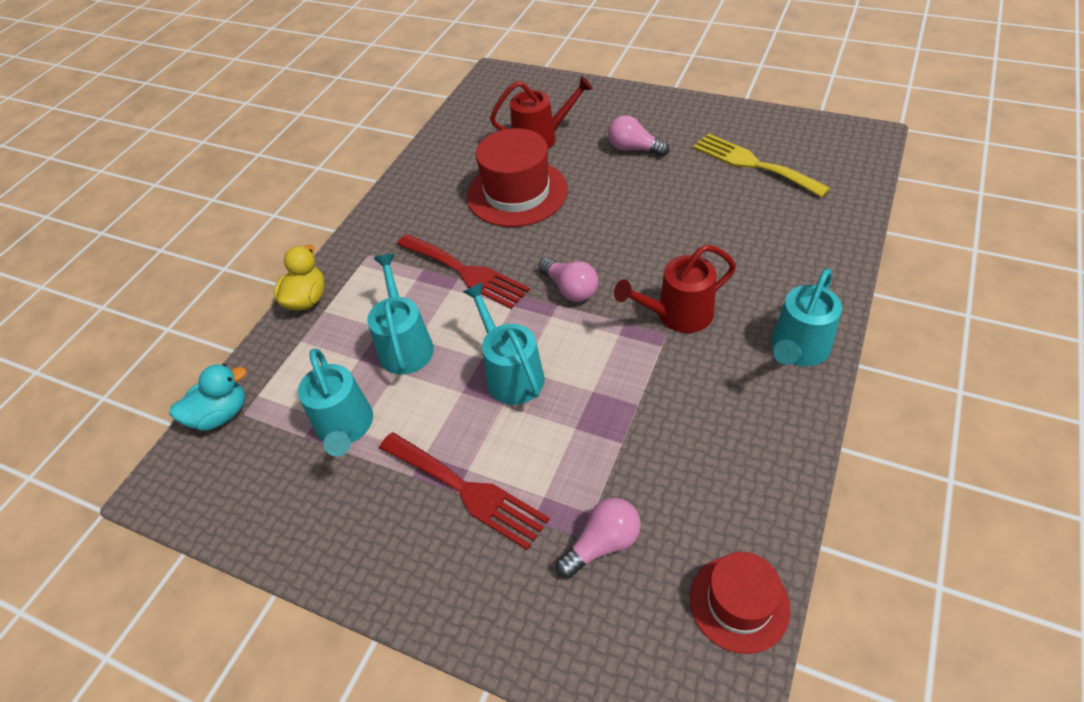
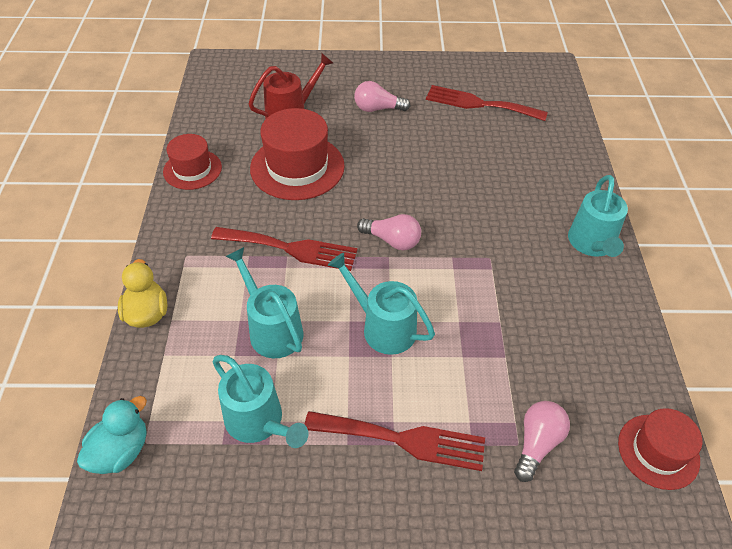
camera: 30 degrees left, 0 degrees up
(418, 175) = (192, 169): none -> red hat
(677, 315) = (490, 240): red watering can -> none
(753, 164) = (479, 104): yellow fork -> red fork

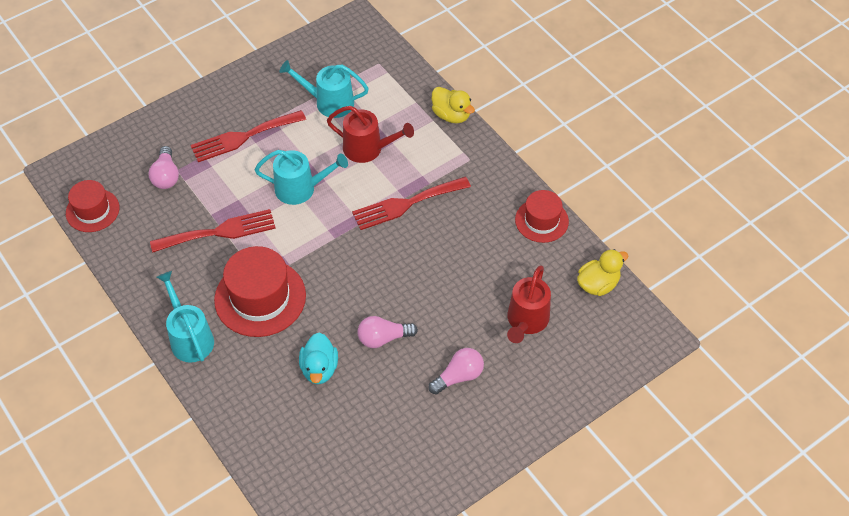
camera: 145 degrees right, 5 degrees up
(121, 451) = (386, 54): turquoise duck -> turquoise duck (319, 369)
(210, 108) = (598, 284): none -> yellow duck
(272, 329) = (368, 149): turquoise watering can -> red watering can
(297, 167) = (467, 271): red hat -> red hat (260, 297)
(392, 240) = (341, 251): pink light bulb -> pink light bulb (383, 338)
(479, 104) = (371, 445): red fork -> red fork (219, 232)

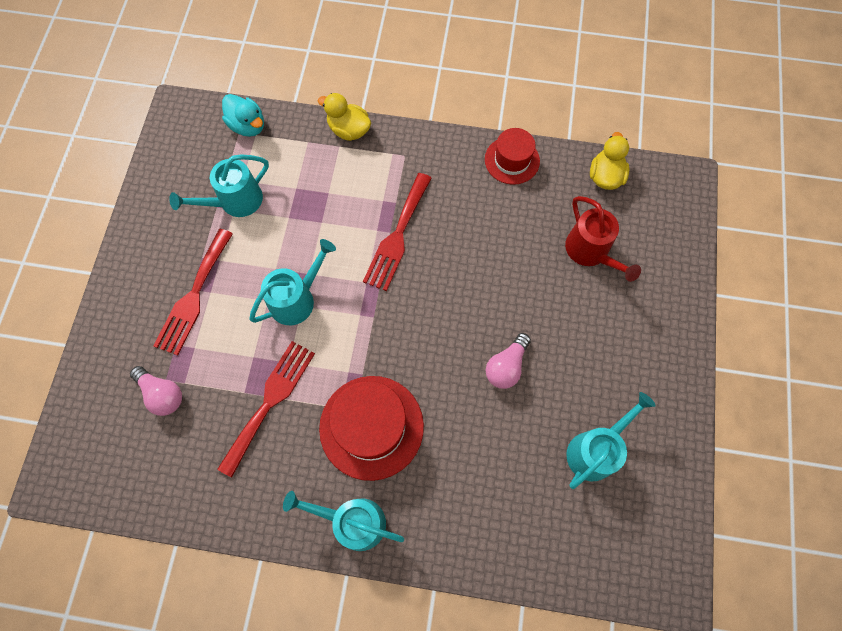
camera: 45 degrees left, 15 degrees up
(92, 210) = (127, 490): red hat -> none
(319, 369) = (488, 441): turquoise duck -> turquoise duck (248, 126)
(368, 149) = (314, 215): red watering can -> none
(381, 436) = (595, 450): none -> turquoise watering can
(451, 115) = (349, 130): yellow duck -> yellow duck turned 150 degrees counterclockwise
(458, 376) = (594, 343): pink light bulb -> none

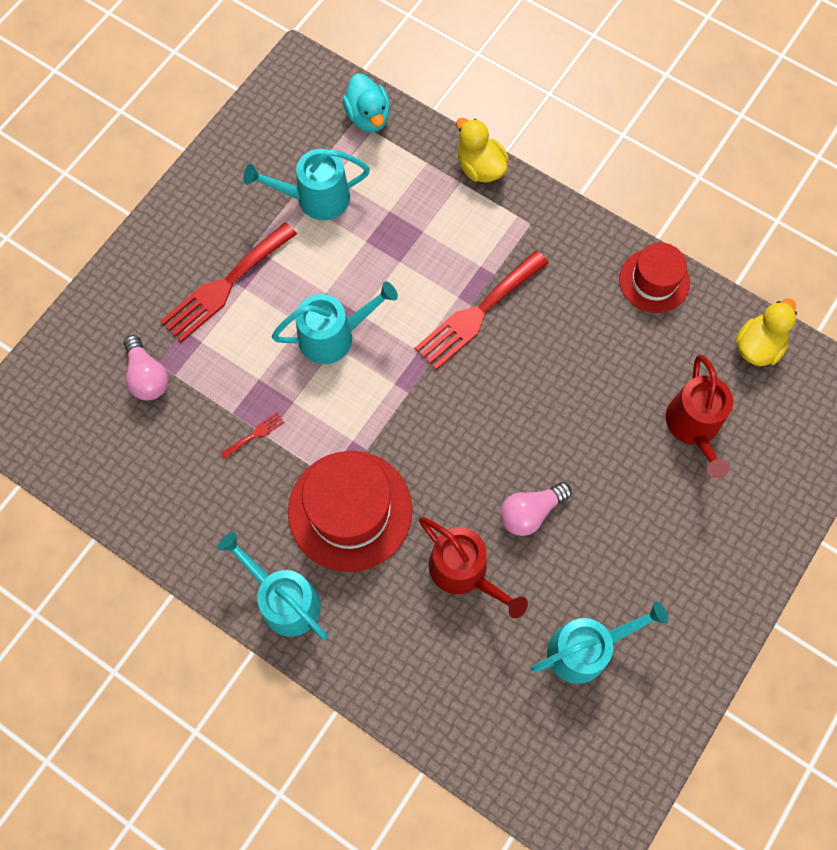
camera: 25 degrees right, 0 degrees up
(270, 401) = (255, 434): red fork -> red fork, size x0.41
(480, 434) = (464, 572): none -> red watering can

